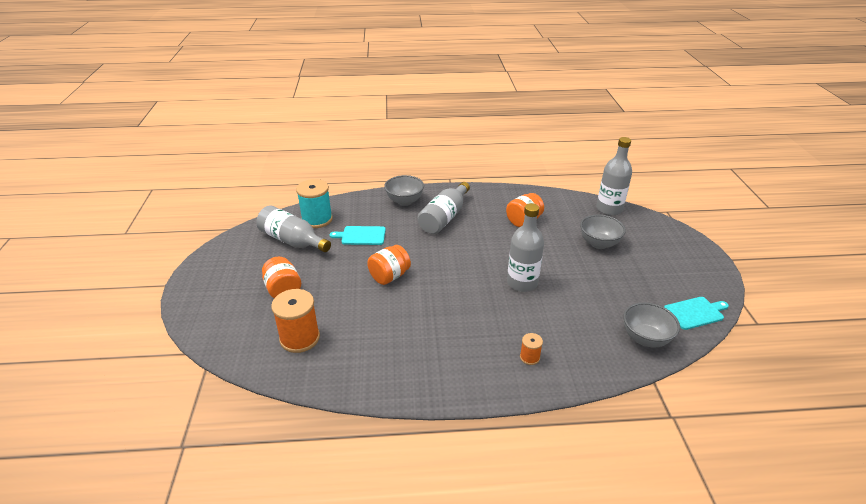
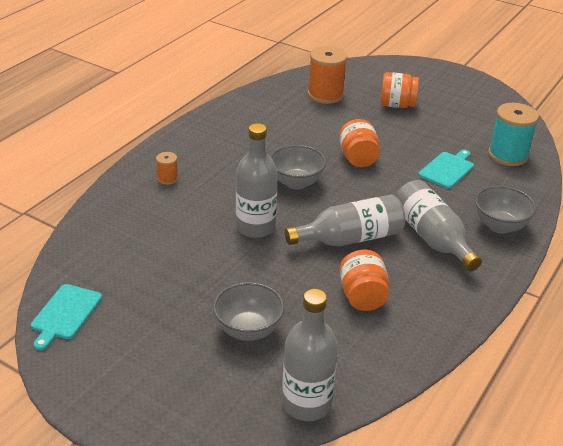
camera: 125 degrees right, 0 degrees up
(292, 241) = (476, 130): grey bottle -> grey bottle (350, 238)
(645, 339) = (92, 253): grey bowl -> grey bowl (296, 182)

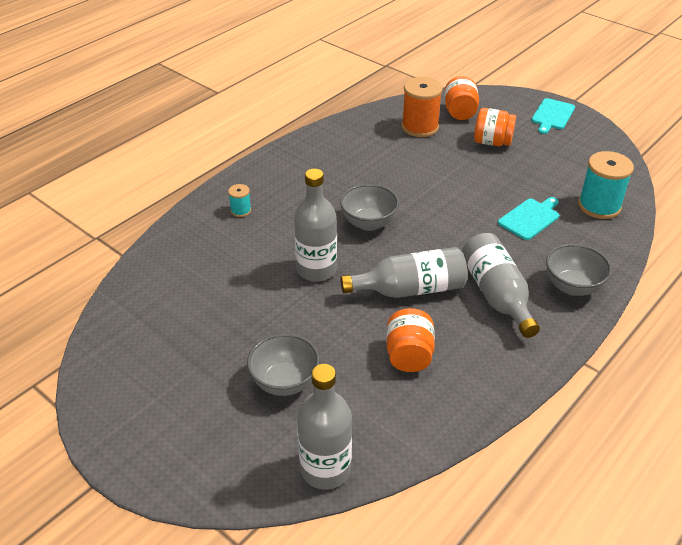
camera: 10 degrees right, 5 degrees up
(65, 314) = (110, 349): turquoise cutting board -> turquoise cutting board (552, 115)
(167, 178) = (241, 210): orange spool -> turquoise spool
(358, 158) = (438, 200): orange jar -> orange jar (460, 112)

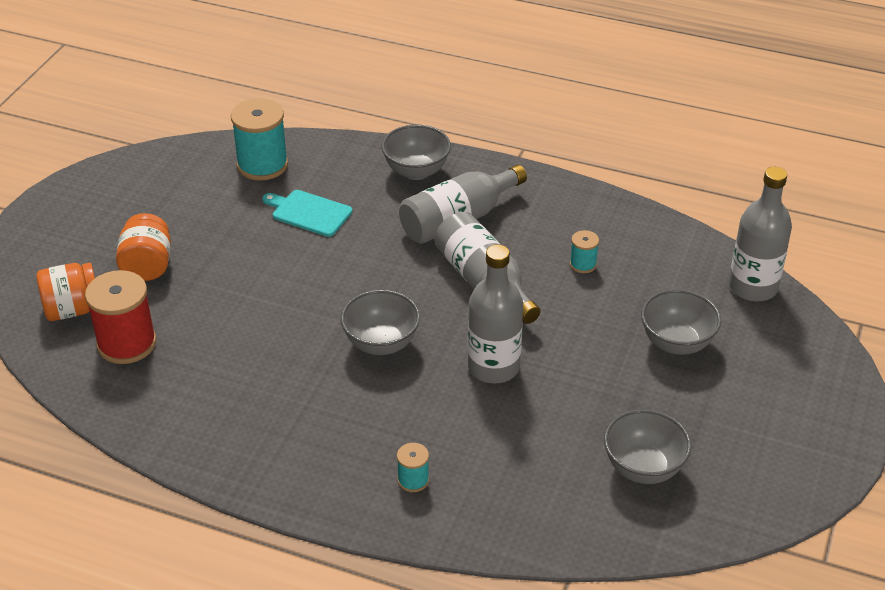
camera: 110 degrees left, 0 degrees up
(176, 315) = (643, 468): none -> grey bowl
(409, 355) = (583, 264): orange jar -> turquoise spool
(420, 127) = (127, 343): orange spool -> red spool
(552, 115) = (59, 221): turquoise cutting board -> none

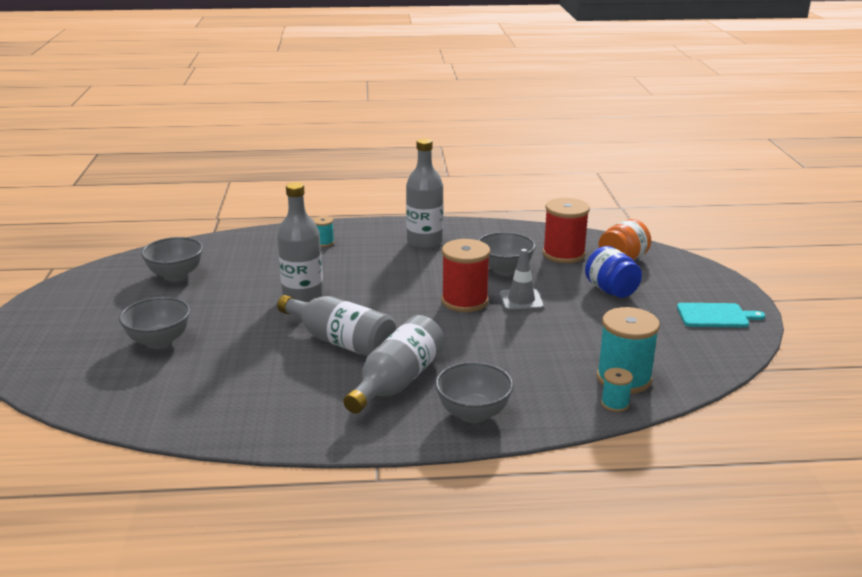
camera: 155 degrees right, 15 degrees down
(147, 266) = (611, 290): orange jar -> blue jar
(256, 282) = (521, 301): none -> grey traffic cone
(309, 212) = (535, 353): turquoise cutting board -> turquoise cutting board (715, 316)
(316, 301) = (465, 301): none -> red spool
(381, 343) = (394, 290): grey bowl -> grey bowl (504, 269)
(583, 264) = (259, 376): turquoise spool -> turquoise spool (615, 404)
(753, 287) = (86, 397): grey bottle -> grey bottle (424, 242)

